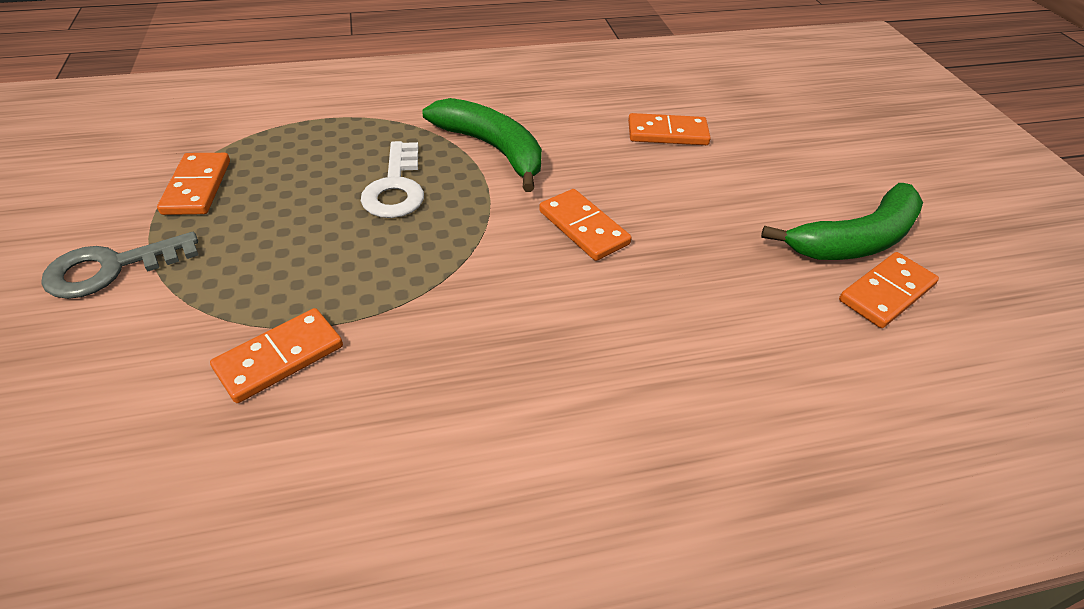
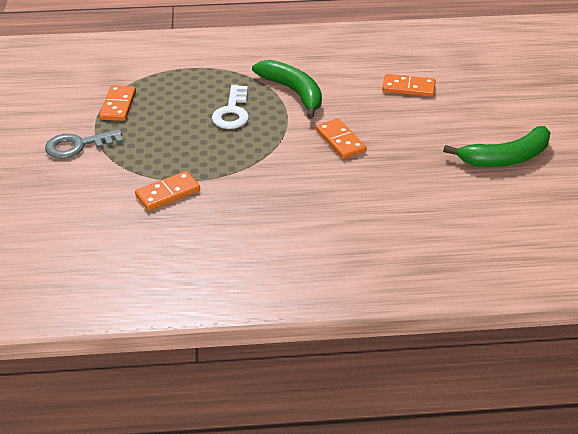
camera: 10 degrees right, 5 degrees down
(886, 293) = (510, 187): orange domino -> none

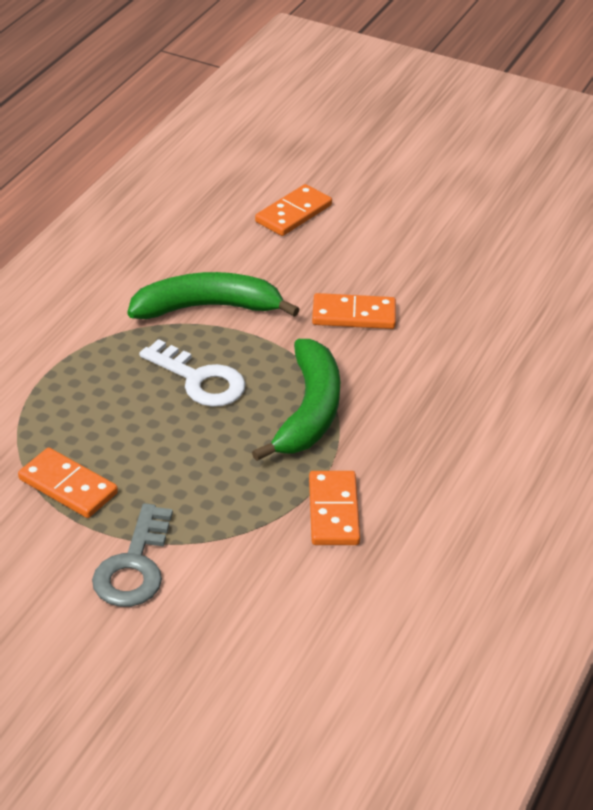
camera: 60 degrees left, 0 degrees up
(506, 158) = (495, 212): green banana -> green banana (309, 411)

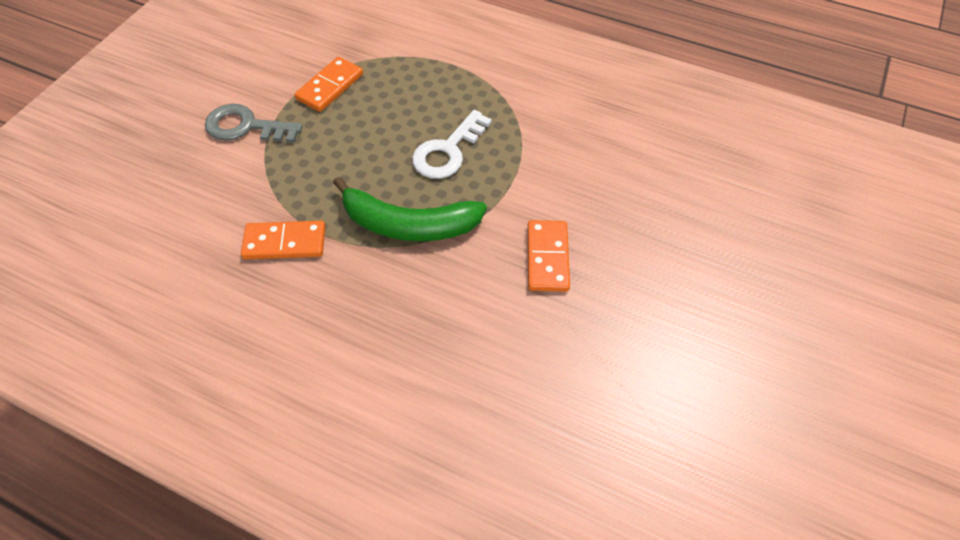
camera: 90 degrees right, 15 degrees up
(207, 307) = (544, 151): green banana -> none
(293, 213) = (703, 208): orange domino -> none

